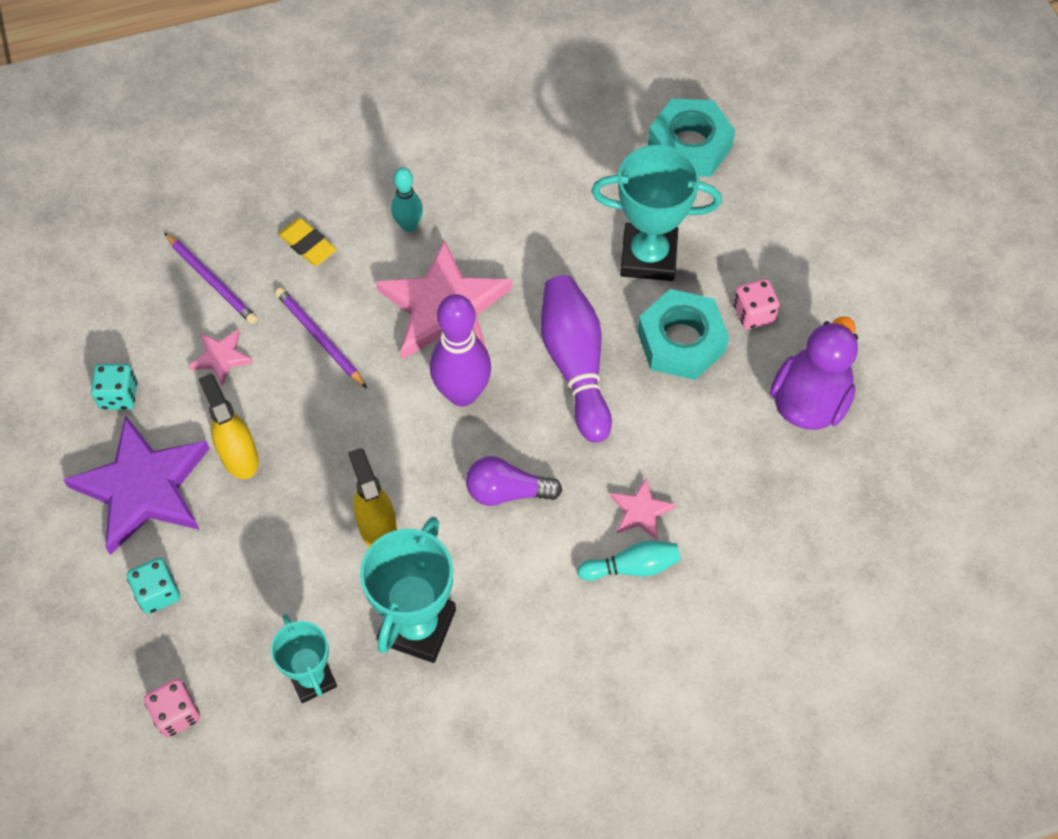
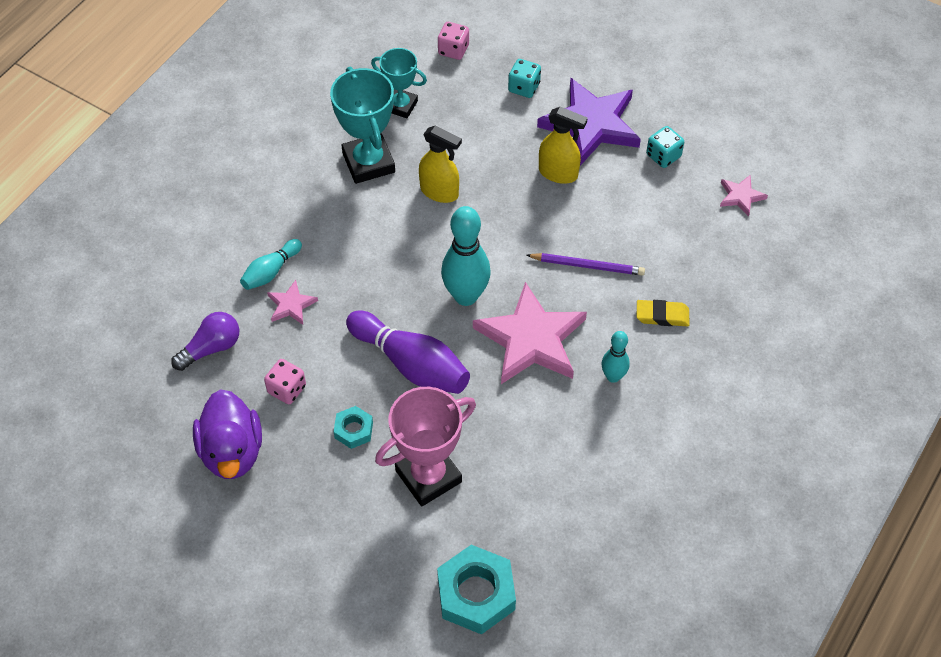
camera: 140 degrees right, 5 degrees down
(212, 280) = (692, 252): purple pencil -> none
(221, 357) = (632, 214): pink star -> pink star (740, 196)
(462, 393) = (466, 296): purple bowling pin -> turquoise bowling pin
(507, 491) = (383, 261): purple light bulb -> purple light bulb (211, 348)
(648, 257) = (428, 476): turquoise trophy -> pink trophy
(681, 341) = (353, 430): turquoise nut -> turquoise nut, size x0.53
(753, 313) = (318, 488): pink dice -> pink dice (287, 389)

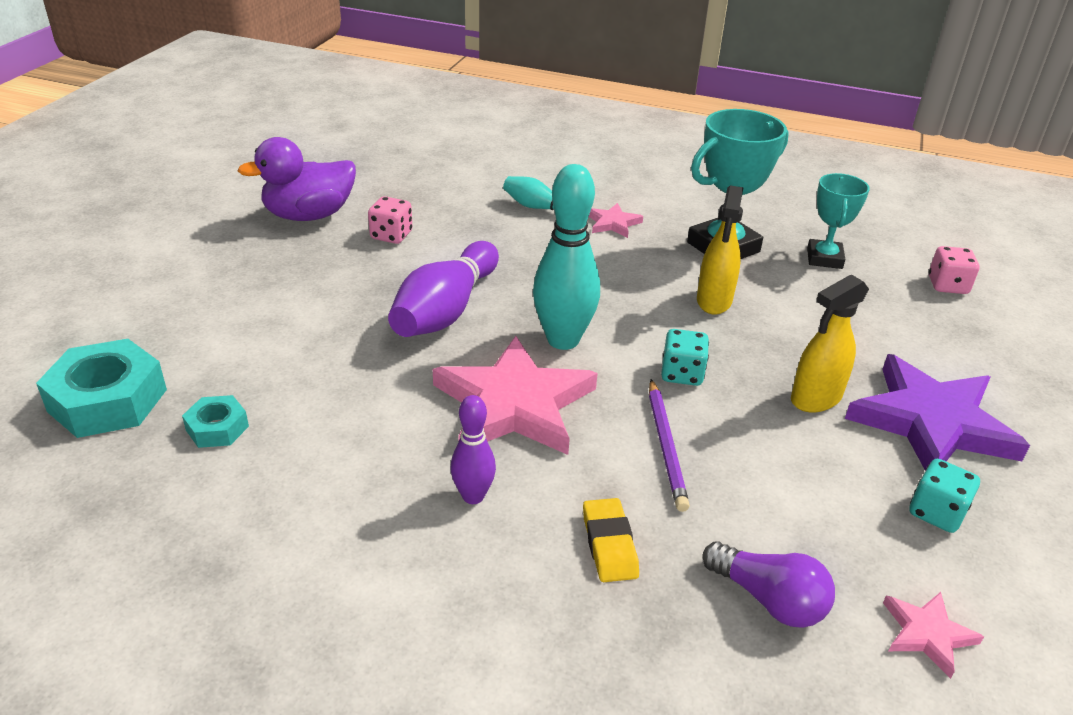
camera: 75 degrees right, 20 degrees down
(211, 348) = (432, 189): purple light bulb -> purple light bulb (769, 600)
(291, 305) = (501, 225): pink star -> pink star (613, 223)
(353, 430) = (344, 282): turquoise nut -> turquoise nut (217, 428)
(428, 476) = (284, 342): pink trophy -> none
(524, 87) = (941, 350): turquoise dice -> turquoise dice (682, 374)
(558, 173) = (815, 399): yellow spray bottle -> yellow spray bottle turned 45 degrees clockwise
(613, 376) = (473, 496): turquoise bowling pin -> purple bowling pin

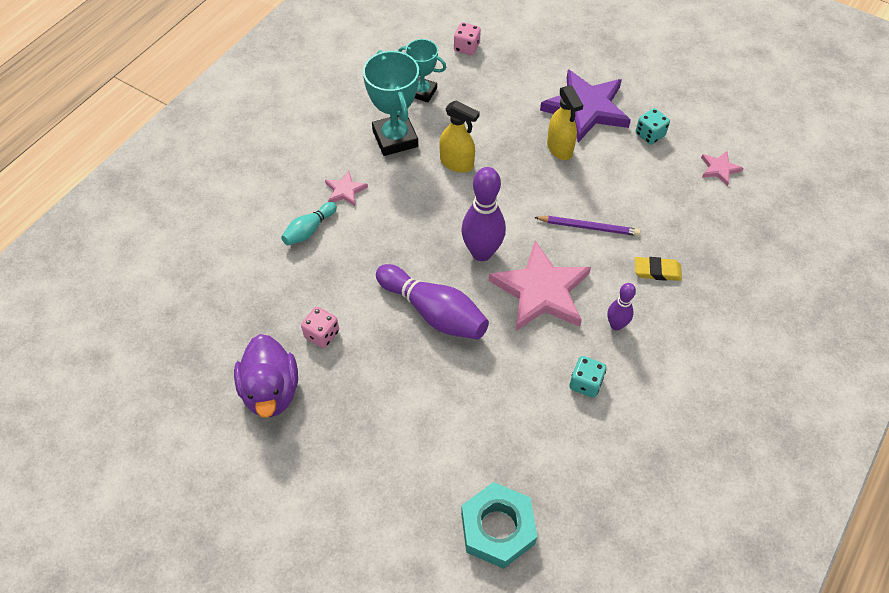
camera: 75 degrees left, 20 degrees up
(217, 428) = (538, 457): turquoise nut -> none
(563, 340) = (481, 252): turquoise bowling pin -> purple bowling pin
(682, 374) = (527, 201): turquoise dice -> turquoise dice (585, 383)
(769, 600) = (697, 218): purple light bulb -> none

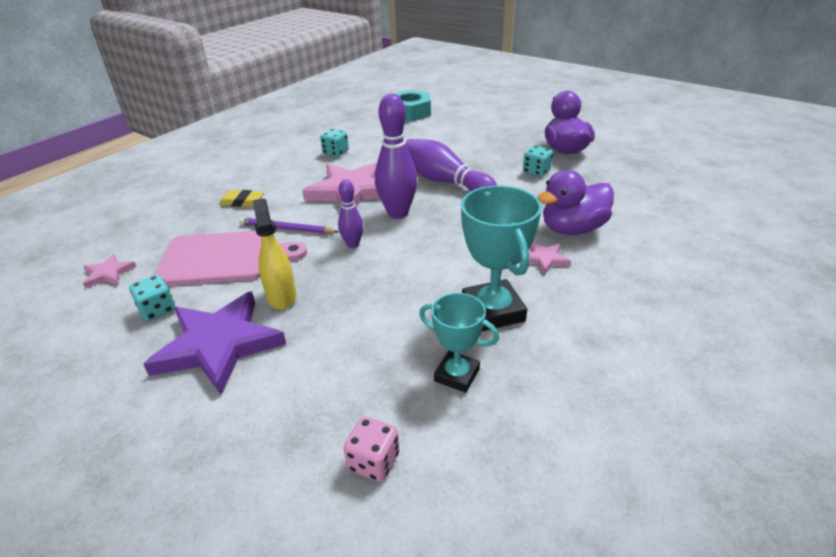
camera: 175 degrees left, 20 degrees down
(309, 230) = (572, 229): turquoise bowling pin -> purple duck
(322, 334) = (536, 172): pink dice -> turquoise dice
(457, 163) = (413, 283): yellow spray bottle -> none
(616, 325) = (297, 175): purple bowling pin -> purple bowling pin (353, 244)
(629, 188) = (223, 258): none -> pink cutting board

